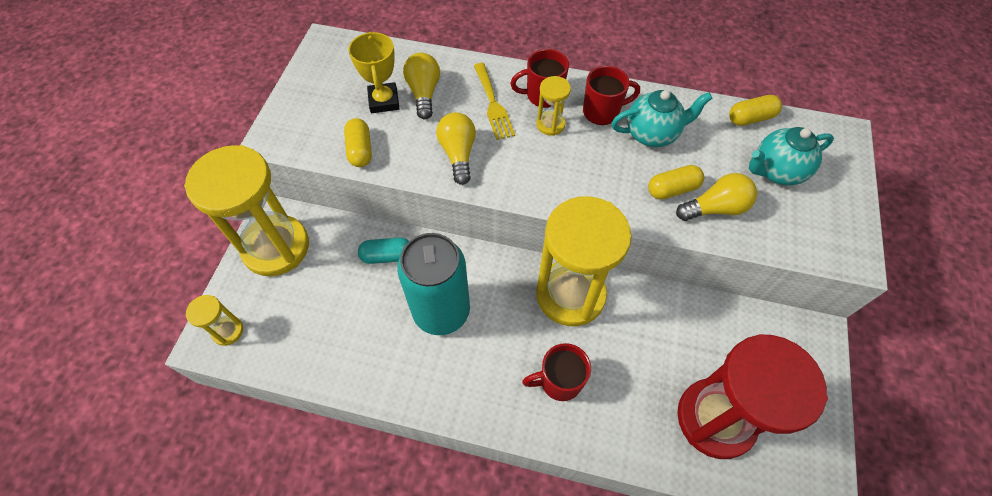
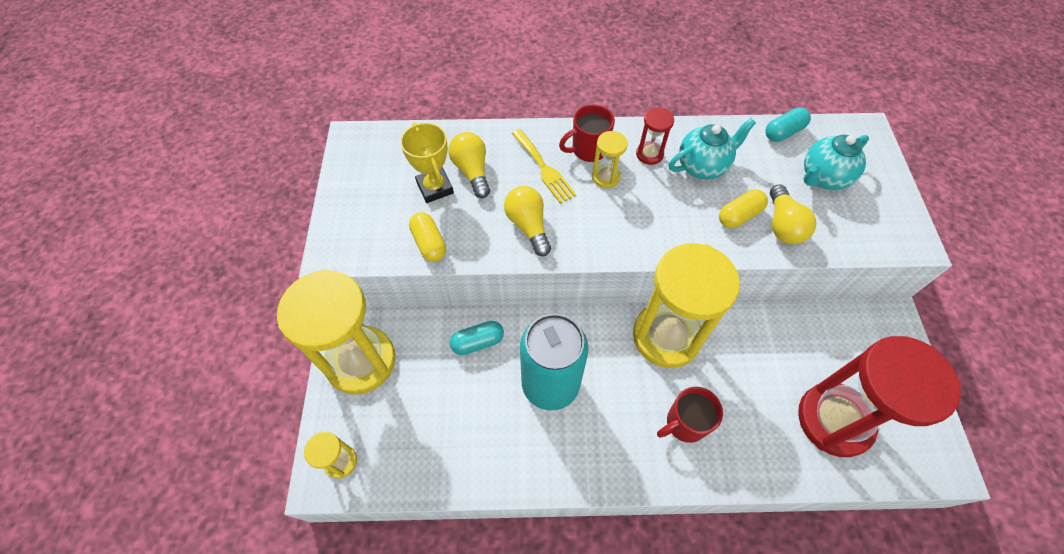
camera: 15 degrees left, 0 degrees up
(602, 112) = (649, 154): red mug -> red hourglass
(715, 208) = (782, 225): yellow light bulb -> yellow light bulb turned 120 degrees clockwise
(750, 118) = (783, 132): yellow capsule -> turquoise capsule

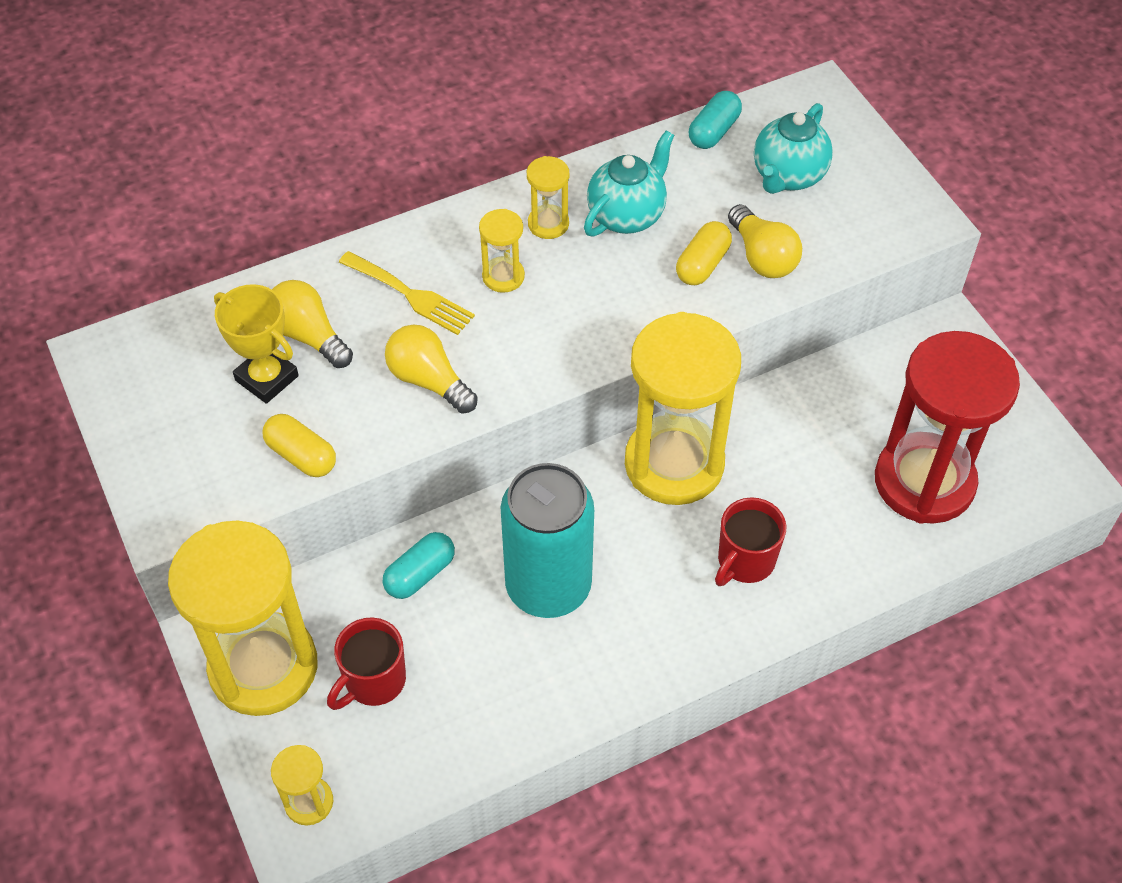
camera: 25 degrees left, 5 degrees down
(588, 149) = (460, 247): red mug -> red mug (373, 681)
(649, 154) = (548, 224): red hourglass -> yellow hourglass

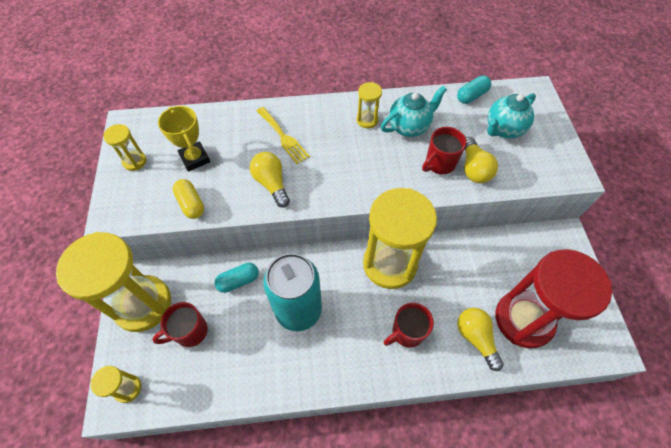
camera: 20 degrees right, 5 degrees up
(309, 336) = (225, 143): yellow light bulb -> yellow light bulb (475, 338)
(503, 276) = (333, 140): yellow hourglass -> yellow hourglass (134, 161)
(702, 264) = (439, 163): yellow capsule -> red mug

